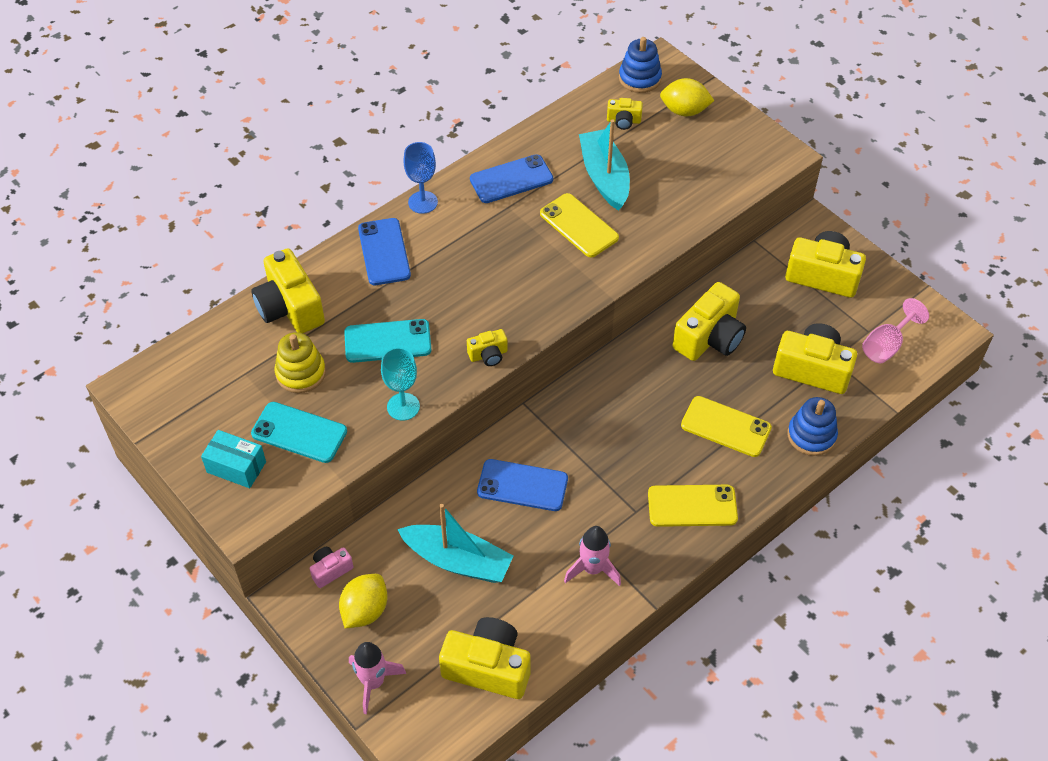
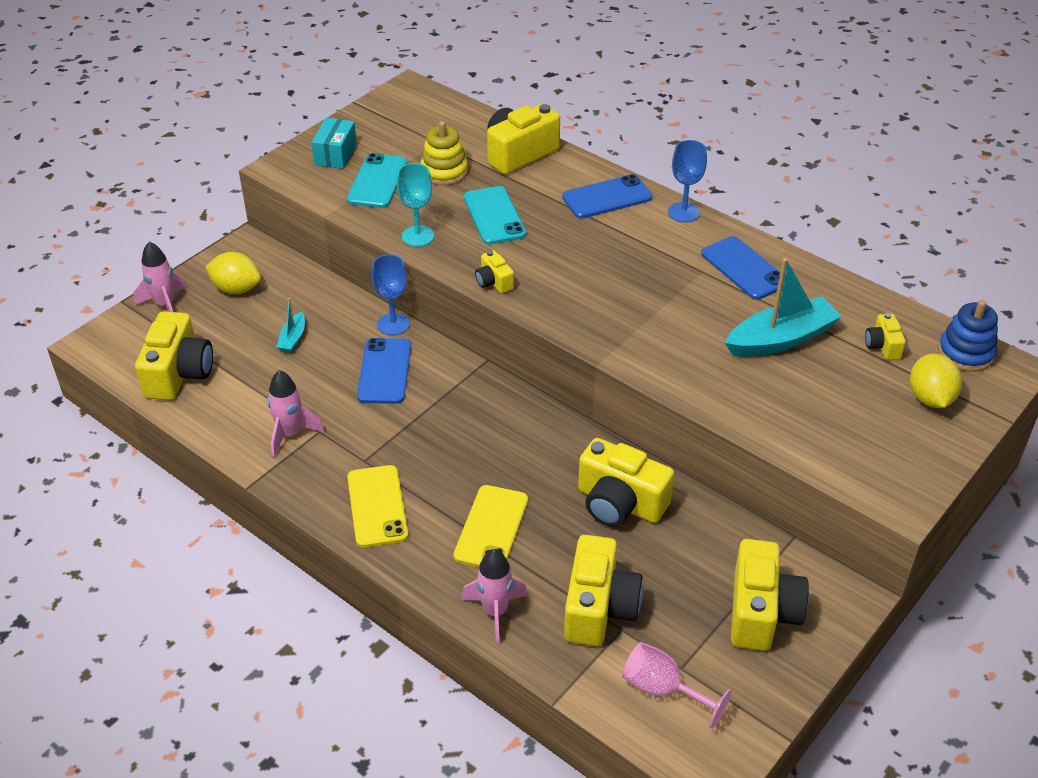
camera: 80 degrees right, 10 degrees down
(330, 570) = (277, 262): pink camera -> none
(457, 472) = (393, 324): none -> blue goblet
(458, 560) = (293, 338): turquoise boat -> turquoise boat, size x0.48
(579, 226) = (696, 326): yellow phone -> none
(811, 435) = (495, 612): blue stacking toy -> pink rocket

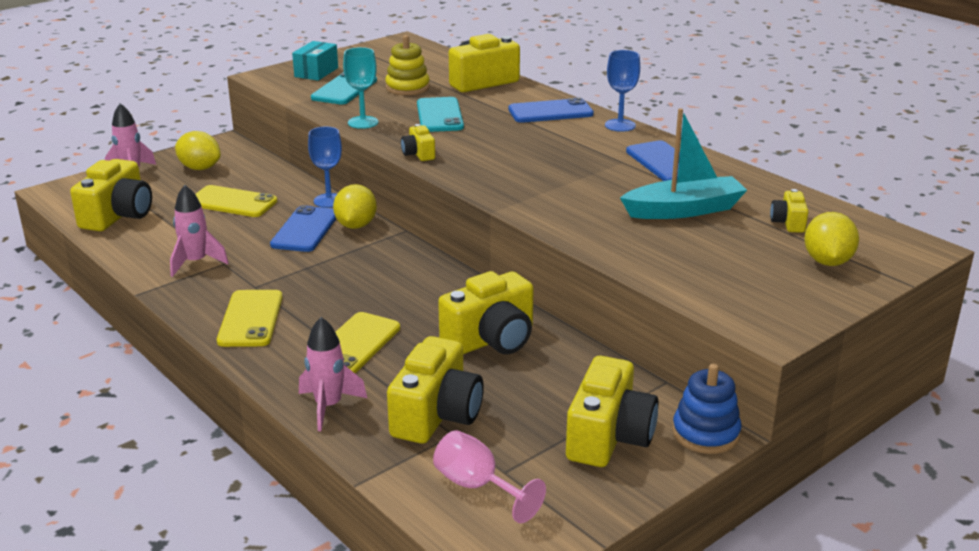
camera: 10 degrees right, 15 degrees down
(293, 338) = (232, 202): turquoise boat -> yellow phone
(434, 358) = (356, 225): none -> yellow lemon
(620, 503) = (491, 340): yellow camera -> yellow camera turned 75 degrees counterclockwise
(966, 353) = (876, 234): blue stacking toy -> blue stacking toy (705, 433)

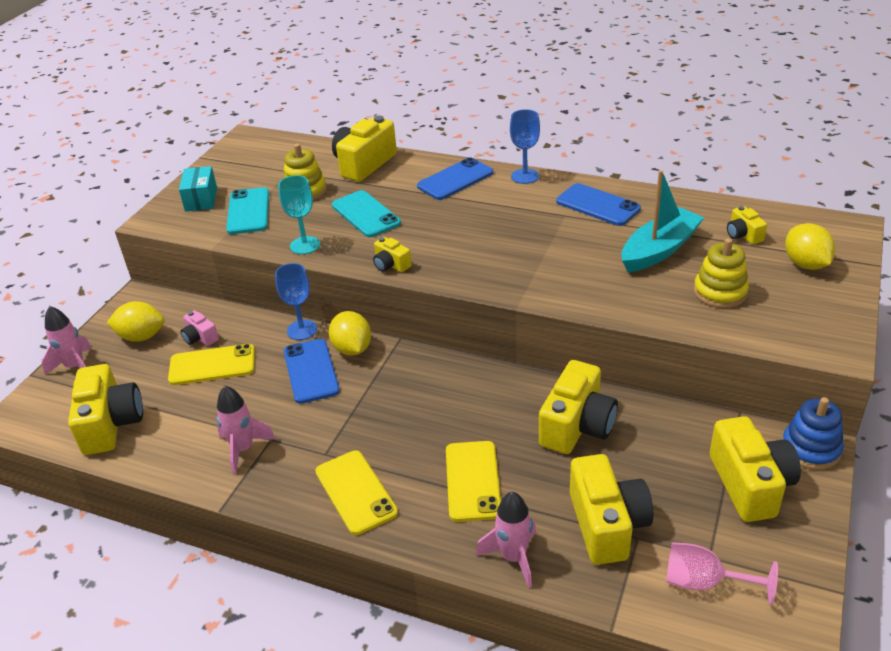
camera: 25 degrees left, 10 degrees up
(243, 182) = (200, 338): none -> pink camera
(705, 256) = (720, 292): none -> yellow stacking toy

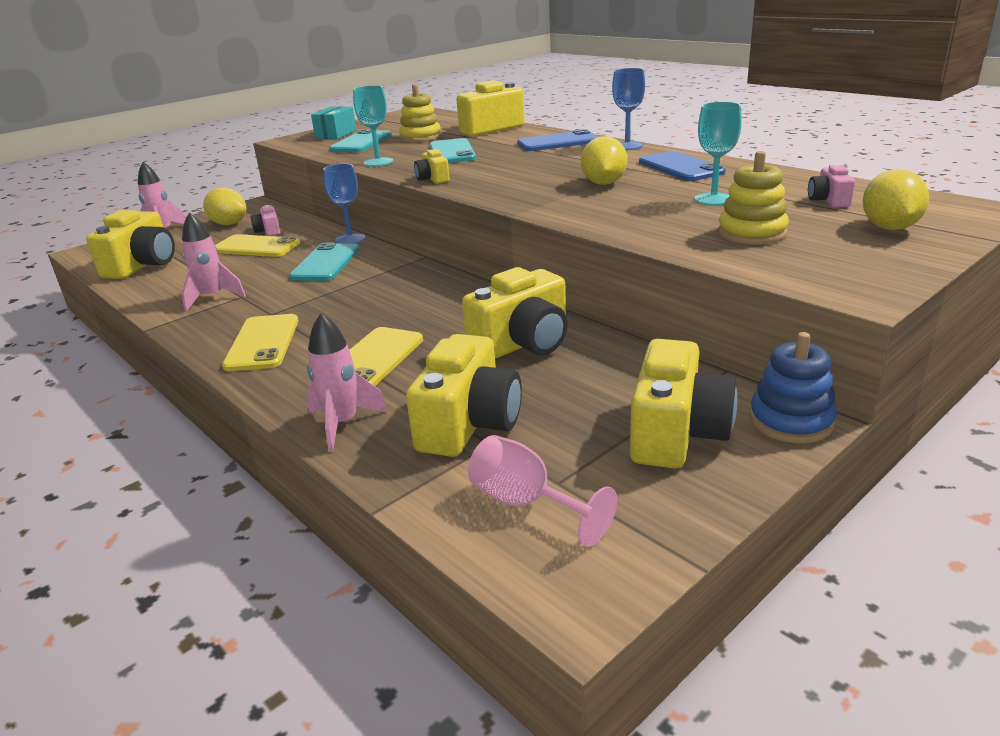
camera: 25 degrees right, 10 degrees down
(311, 371) = (325, 263): blue phone -> turquoise phone
(352, 349) = (376, 256): yellow lemon -> yellow lemon (603, 183)
(659, 250) = (713, 199): turquoise boat -> turquoise goblet
(743, 235) = (828, 200): yellow camera -> pink camera

